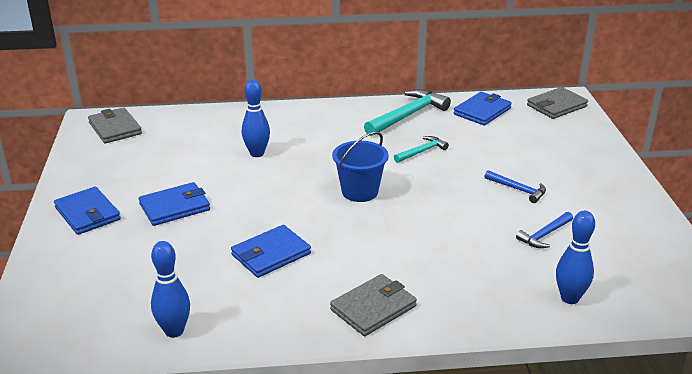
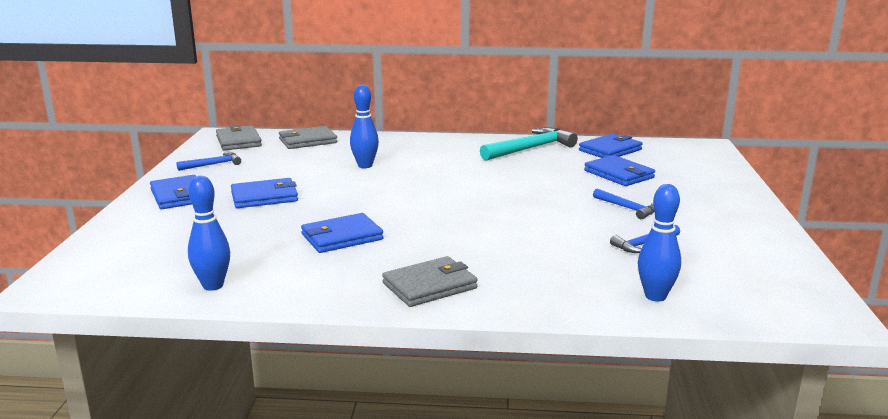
camera: 10 degrees right, 10 degrees down
(103, 165) = (213, 164): none -> blue hammer
(360, 192) = (456, 198): blue bucket -> none
(422, 151) = (534, 174): turquoise hammer -> none
(499, 144) = (619, 174): none -> blue wallet
(556, 106) = (692, 151): grey wallet -> grey wallet (307, 141)

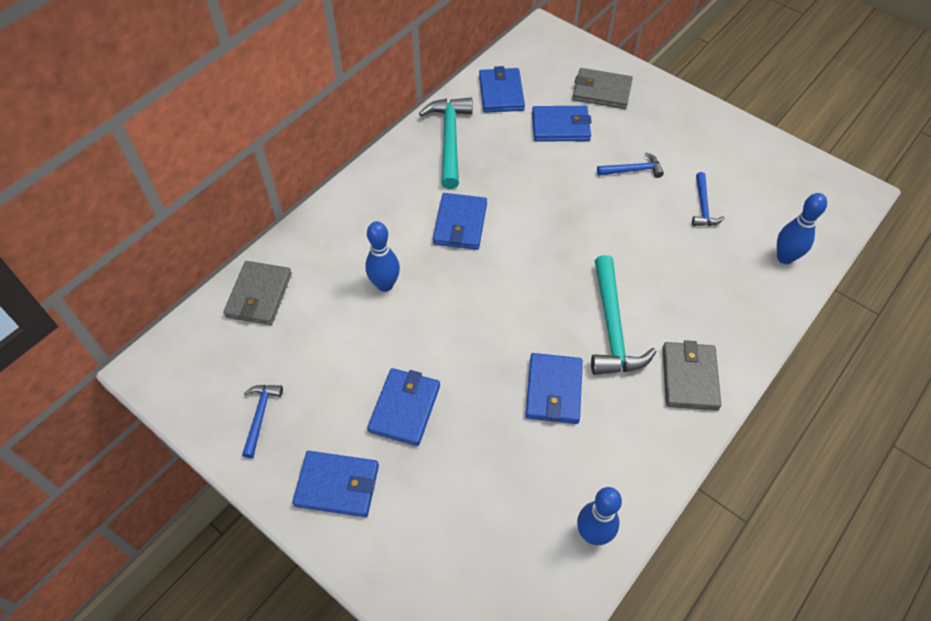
camera: 55 degrees left, 35 degrees up
(238, 141) = (196, 359): grey wallet -> grey wallet (601, 91)
(438, 242) = (612, 327): none -> turquoise hammer
(457, 170) = (460, 224): none -> blue wallet

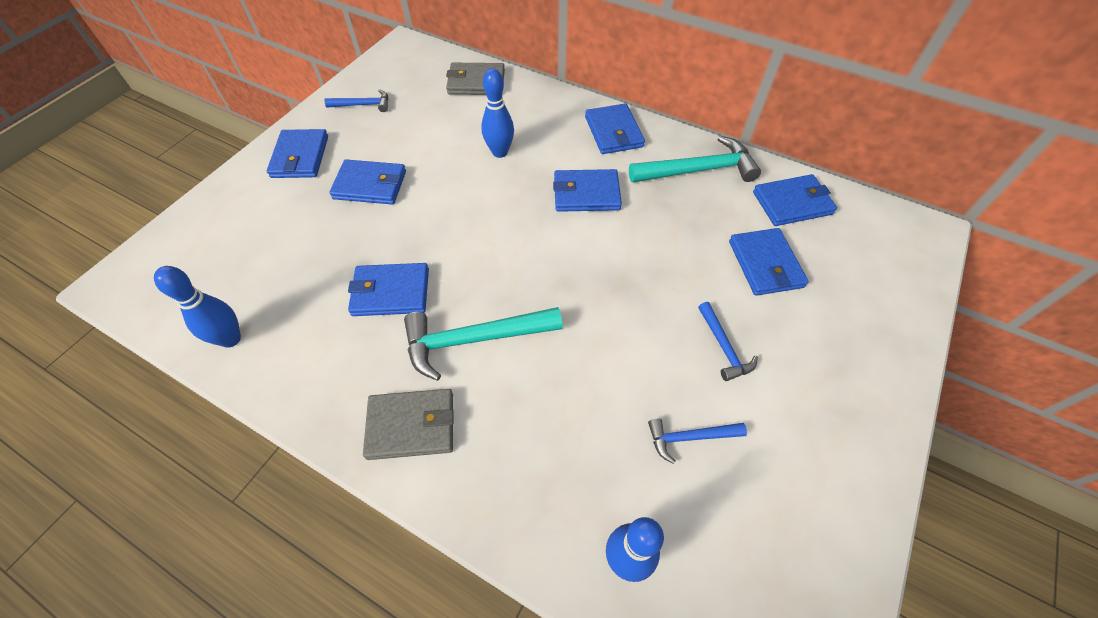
camera: 80 degrees right, 0 degrees up
(382, 188) = (613, 132): none -> blue wallet
(601, 91) = (851, 302): grey wallet -> none

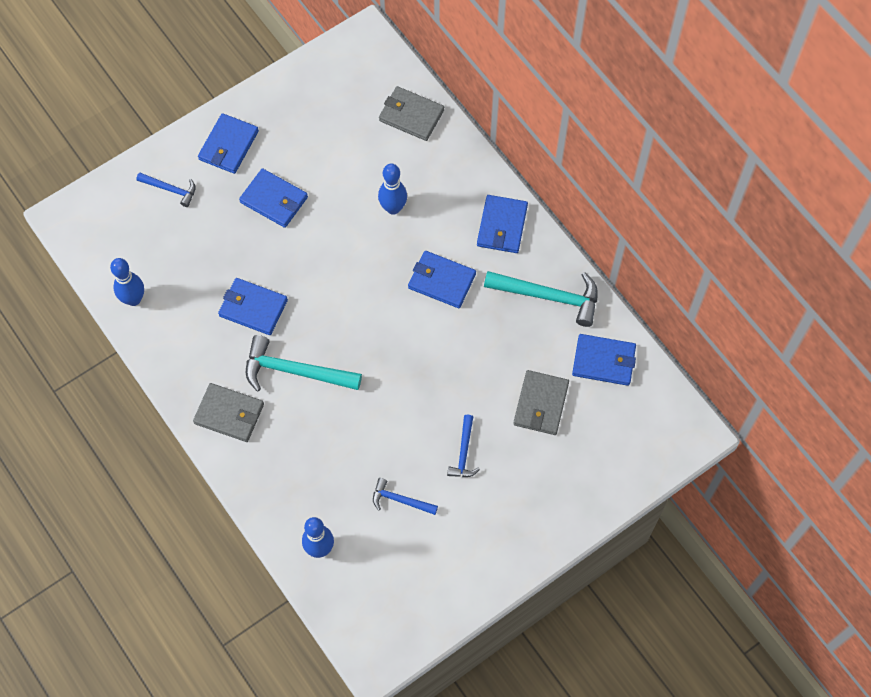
camera: 25 degrees right, 10 degrees up
(363, 105) = (300, 104): blue hammer -> blue hammer (170, 189)
(765, 264) = (541, 404): blue wallet -> grey wallet

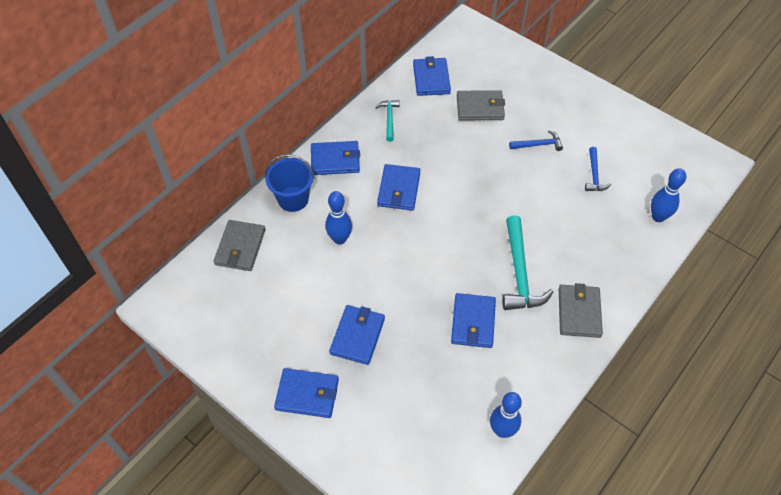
camera: 105 degrees left, 10 degrees down
(170, 189) = (371, 435): blue hammer -> none
(459, 174) = (293, 199): none -> blue bucket
(549, 296) = (389, 119): turquoise hammer -> turquoise hammer, size x0.55

